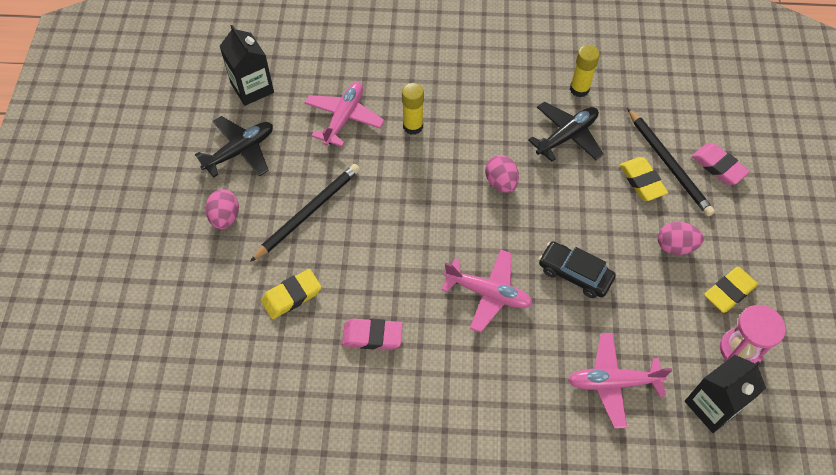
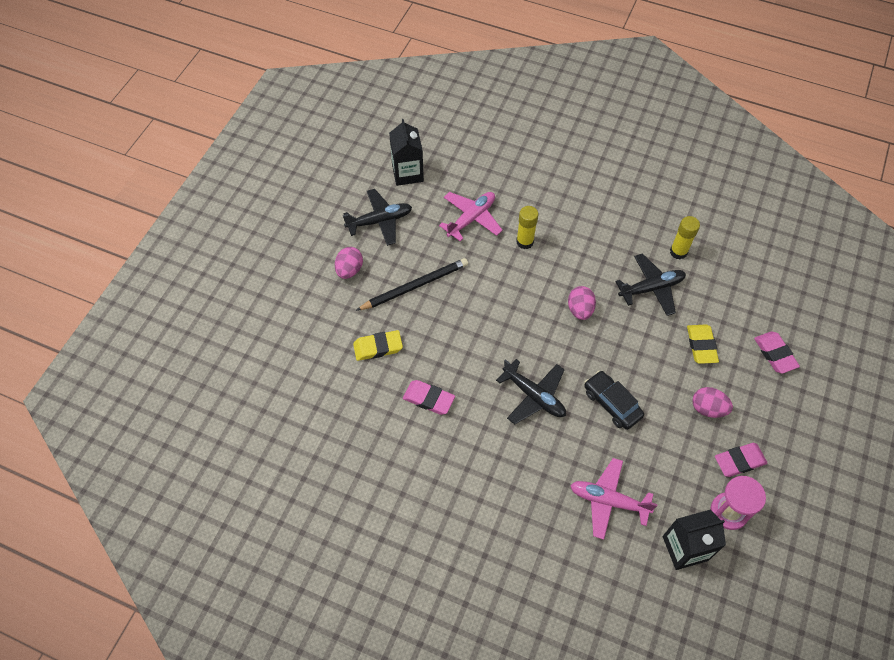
camera: 20 degrees right, 0 degrees up
(488, 293) = (534, 396): pink plane -> black plane
(669, 164) = (731, 338): black pencil -> none
(729, 291) = (739, 461): yellow eraser -> pink eraser

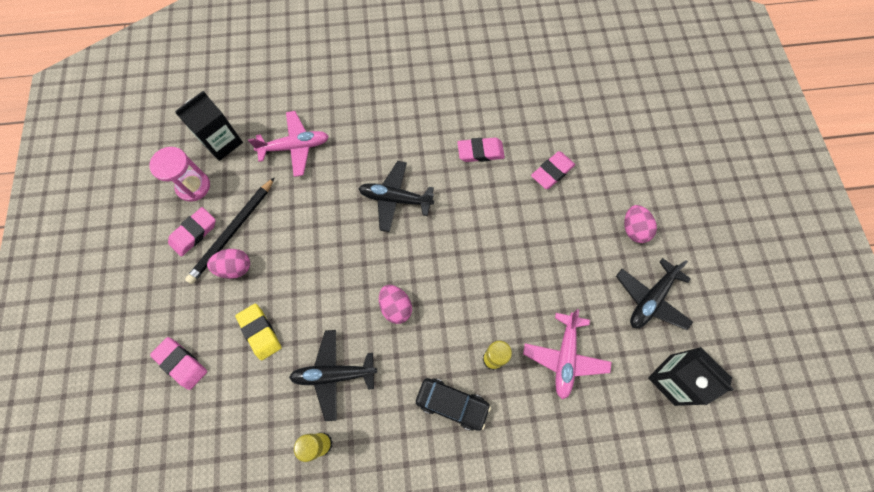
camera: 150 degrees right, 10 degrees up
(378, 347) = (552, 172): yellow eraser -> pink eraser
(415, 286) = (564, 246): black pencil -> black pencil (232, 232)
(612, 403) = (324, 227): black car -> black car (452, 404)
(651, 288) = (334, 374): black plane -> black plane turned 45 degrees clockwise

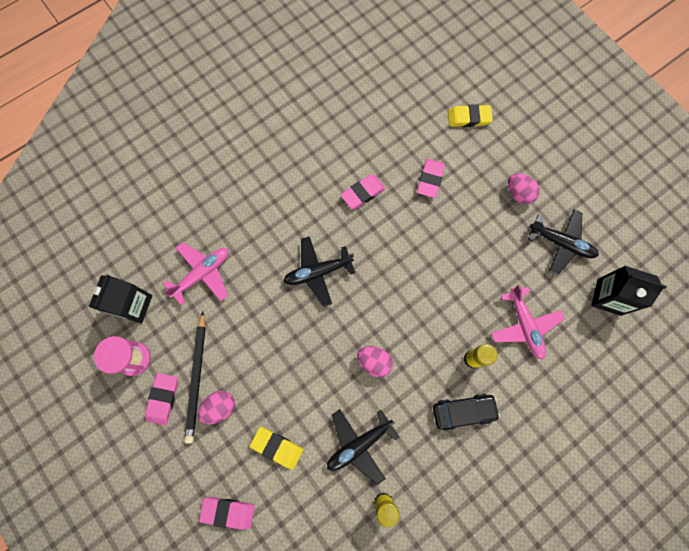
camera: 30 degrees left, 5 degrees up
(624, 136) = (469, 118): none -> yellow eraser
(650, 299) = (561, 243): black plane -> black plane turned 75 degrees counterclockwise

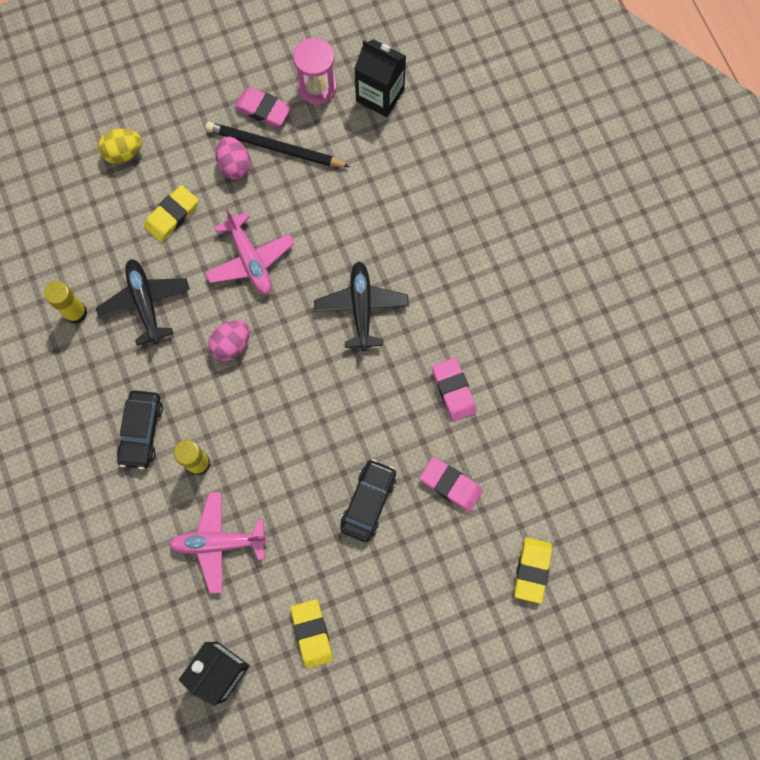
camera: 105 degrees right, 0 degrees up
(202, 274) = (397, 175): pink plane -> pink plane (250, 260)
(228, 512) = (124, 153): pink eraser -> yellow egg
(459, 230) = (368, 502): none -> black car
(518, 194) = (398, 601): pink egg -> none
(561, 243) = (312, 633): black plane -> yellow eraser

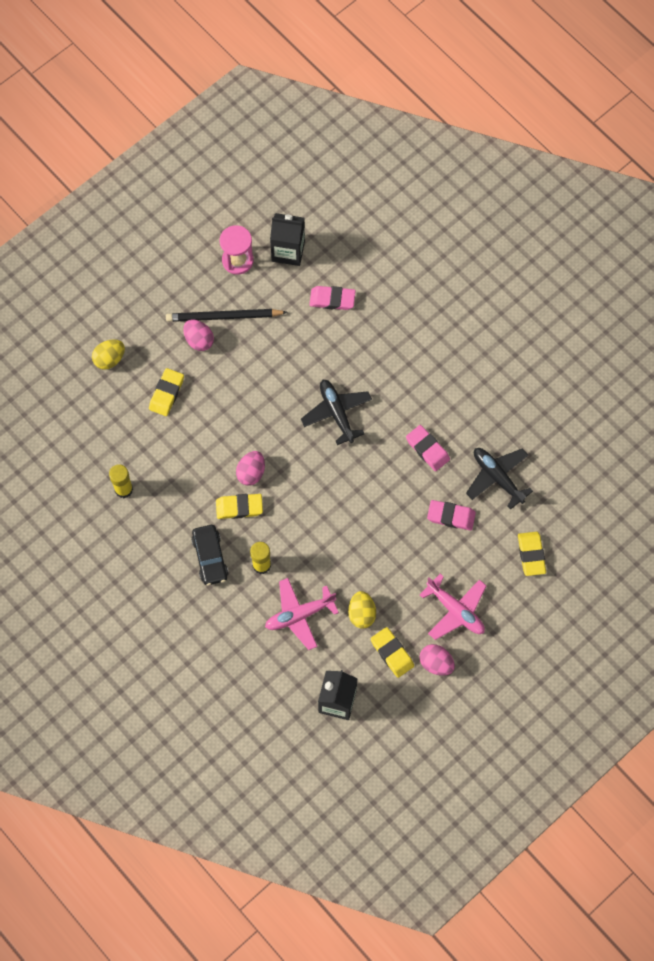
camera: 20 degrees left, 5 degrees down
(145, 303) = (174, 464): black plane -> black plane (497, 477)
(200, 382) = (239, 507): none -> yellow eraser
(250, 260) = (239, 406): pink plane -> pink plane (455, 610)
(263, 109) = (203, 291): pink eraser -> pink eraser (332, 299)
(294, 569) = (361, 613): none -> yellow egg
(361, 667) = (436, 663): none -> pink egg
(368, 502) = (396, 549): black car -> none

